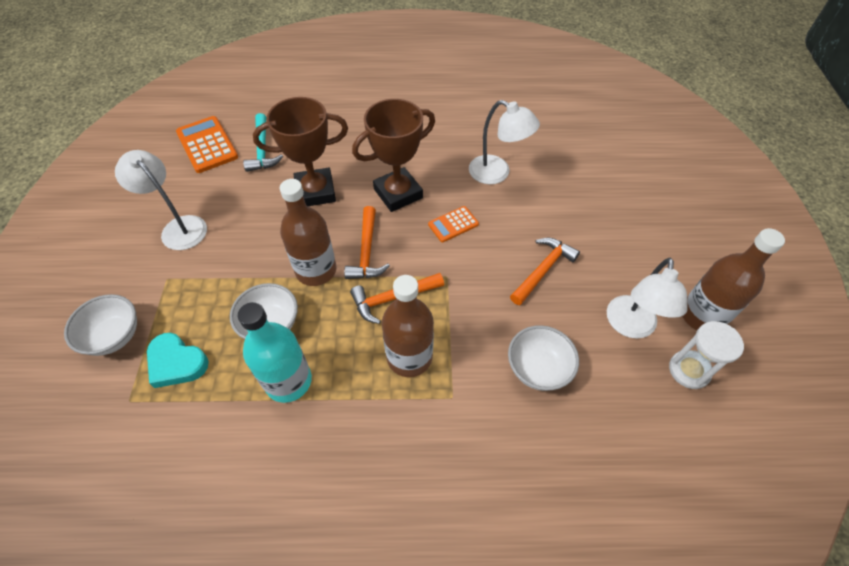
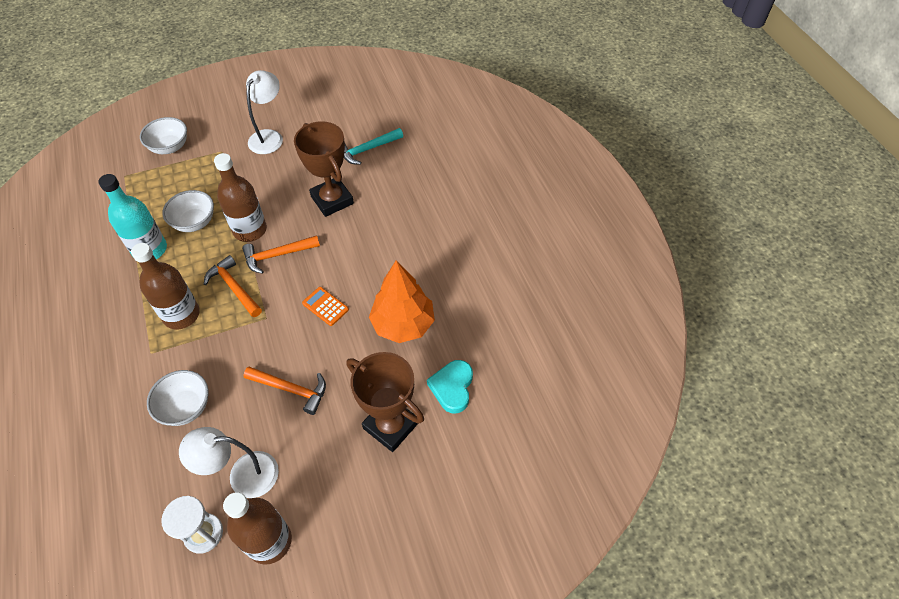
camera: 70 degrees right, 0 degrees up
(176, 363) = (155, 186): turquoise heart -> turquoise heart (452, 387)
(207, 145) = (359, 115): orange calculator -> none
(398, 193) = (349, 256): brown trophy -> brown trophy (390, 425)
(497, 173) = (403, 324): white lamp -> orange tree

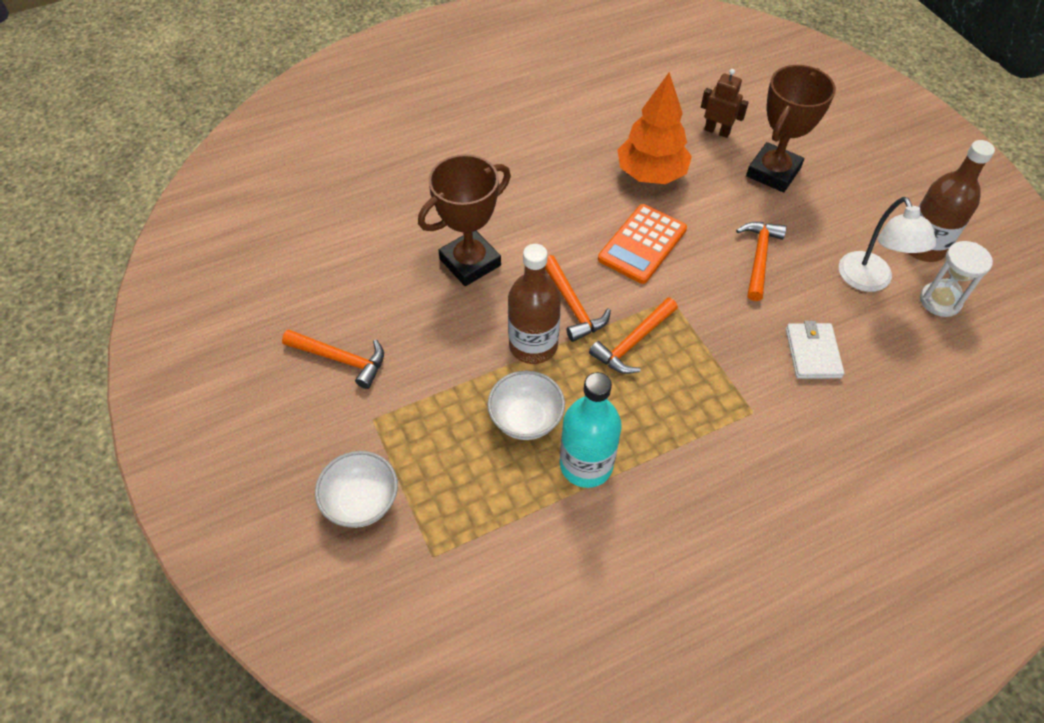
camera: 95 degrees left, 0 degrees up
(181, 315) = (688, 392): brown bottle -> none
(186, 407) = (812, 353): white bowl -> white wallet
(269, 137) = (341, 359): white lamp -> orange hammer
(325, 306) = (642, 244): orange calculator -> orange calculator, size x1.71
(367, 149) = (371, 236): turquoise hammer -> none
(452, 387) = (717, 131): turquoise heart -> brown robot

